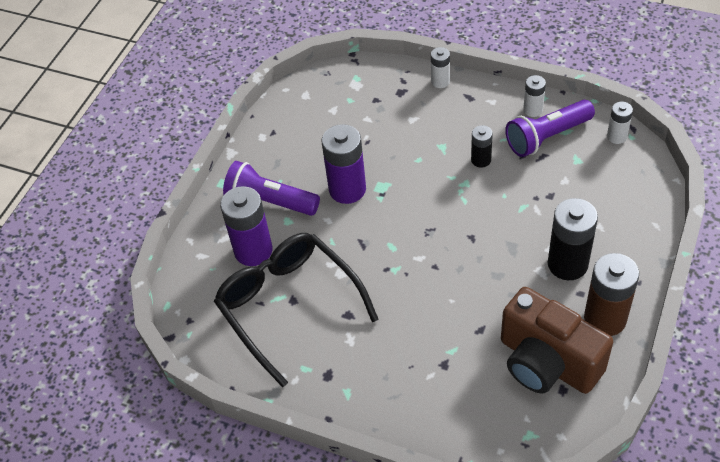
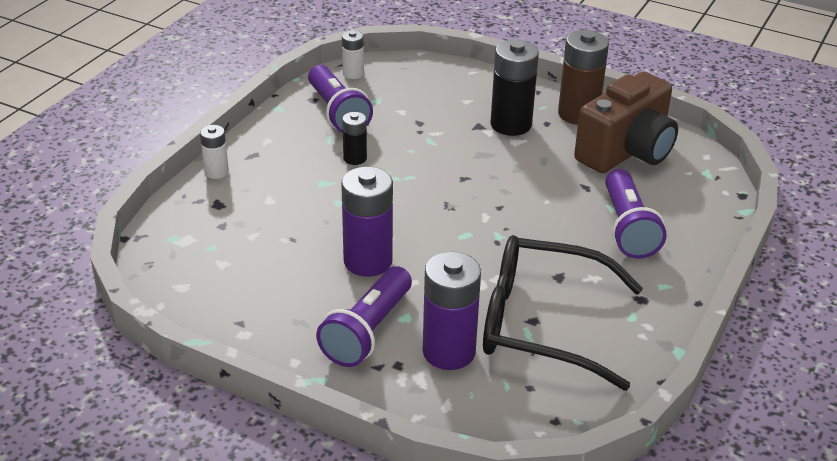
camera: 90 degrees left, 15 degrees down
(289, 306) = (542, 324): black glasses -> black glasses turned 45 degrees clockwise
(422, 364) = (627, 228): none -> purple flashlight
(533, 110) = (293, 116): white battery -> none

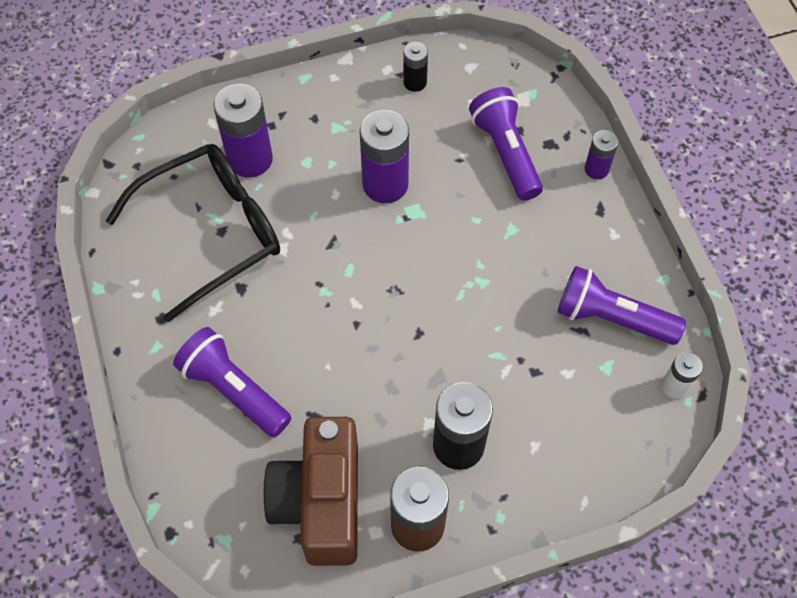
camera: 135 degrees right, 25 degrees up
(216, 172) = (596, 169): white battery -> purple battery
(355, 158) = (525, 276): black battery -> black battery (415, 82)
(367, 331) = (317, 131): purple flashlight -> purple flashlight (506, 153)

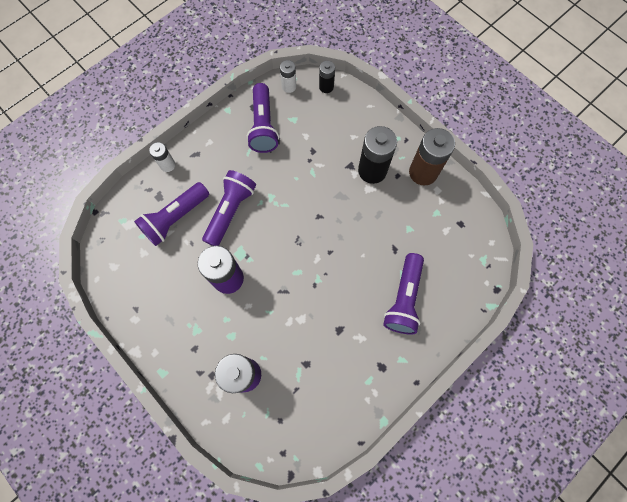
camera: 115 degrees left, 10 degrees up
(212, 232) = (310, 369): black glasses -> none
(321, 502) = (438, 222): brown camera -> none
(415, 82) = (139, 296): black battery -> black battery (326, 87)
(484, 221) = (230, 211): none -> purple flashlight
(596, 169) = (167, 165): purple battery -> white battery

